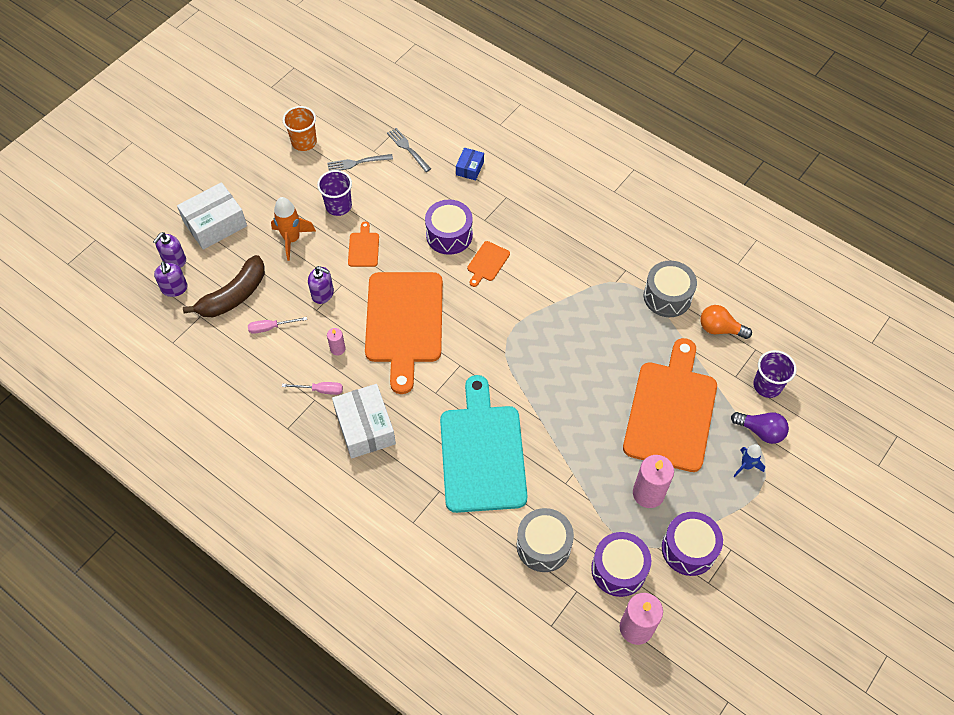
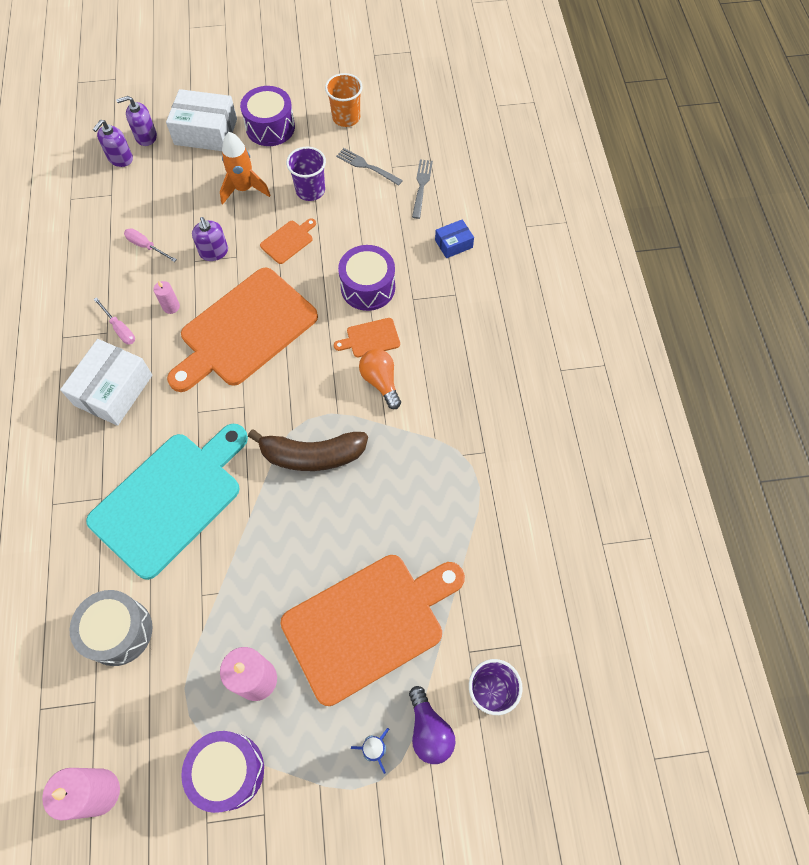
camera: 45 degrees right, 5 degrees up
(233, 296) = (151, 198): brown banana -> brown banana (312, 455)
(619, 569) = (149, 721): purple drum -> purple drum (270, 127)
(667, 296) = (494, 512): grey drum -> none
(720, 329) = (508, 591): orange light bulb -> orange light bulb (381, 382)

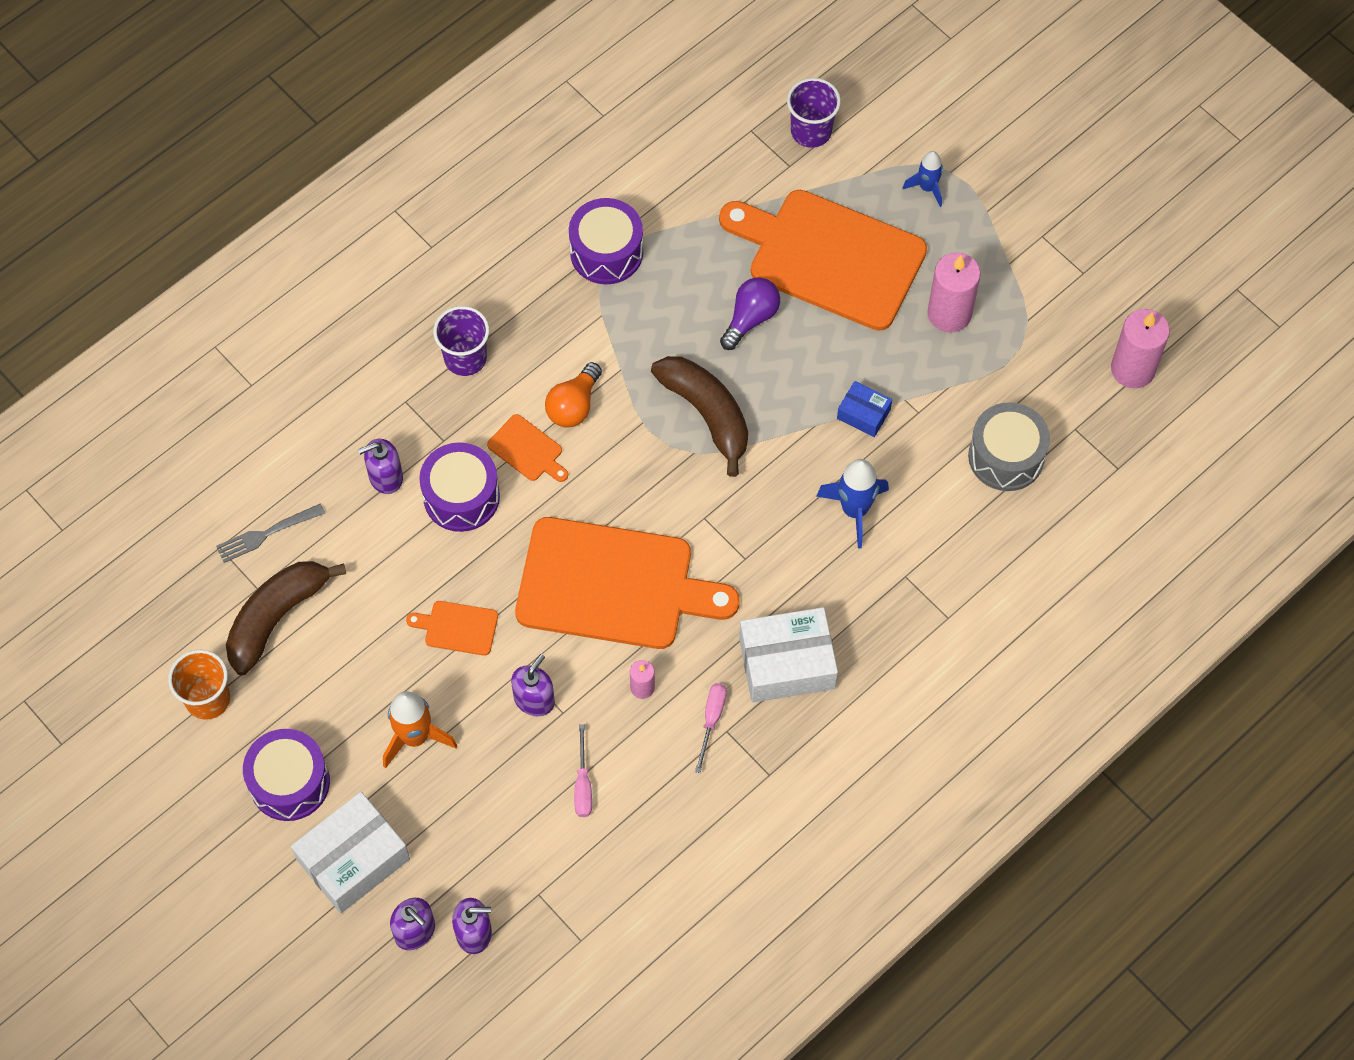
camera: 125 degrees left, 0 degrees up
(170, 499) = (854, 510): turquoise cutting board -> blue rocket
(205, 132) = (353, 859): white box -> white box turned 75 degrees clockwise
(228, 771) = (1035, 284): purple drum -> purple drum (606, 252)
(310, 190) = (362, 657): purple cup -> purple cup (465, 358)
(367, 166) = (277, 617): grey fork -> brown banana
(412, 258) = (385, 477): none -> purple soap dispenser
(429, 730) = (879, 157): purple light bulb -> purple light bulb (750, 318)
(453, 244) = (333, 445): blue box -> blue box (863, 414)

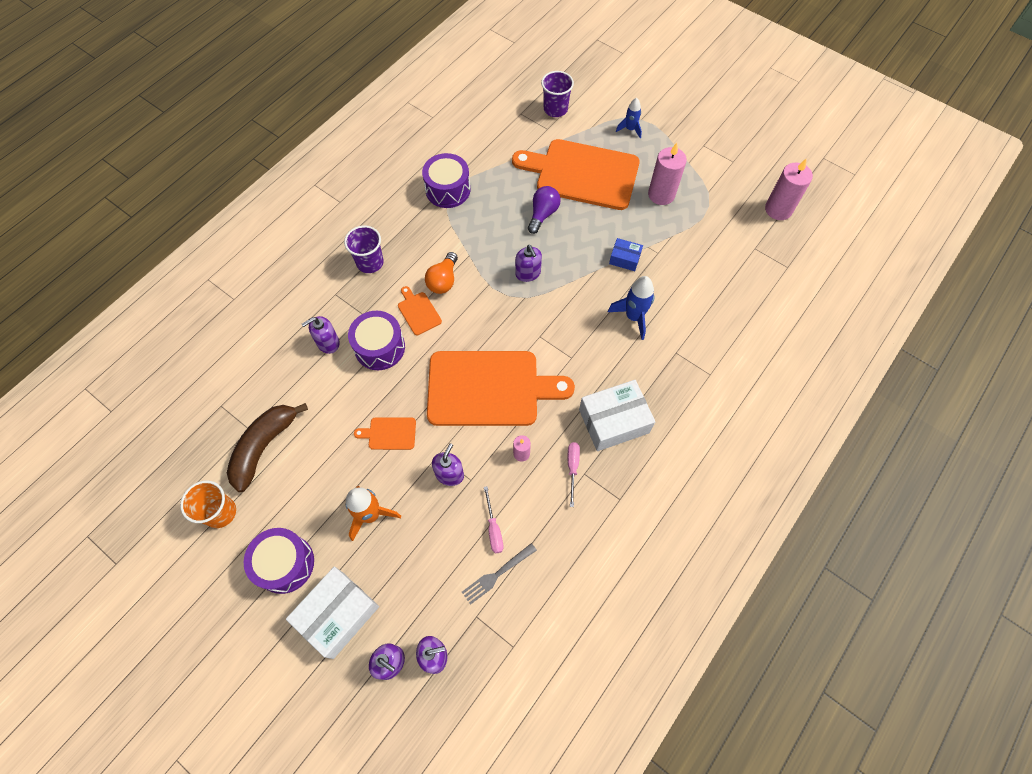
camera: 10 degrees left, 0 degrees up
(267, 534) = (252, 392): grey fork -> grey fork (497, 574)
(527, 450) = (418, 312): orange cutting board -> orange cutting board turned 150 degrees counterclockwise
(707, 414) = (528, 273): brown banana -> purple soap dispenser
(1006, 456) = (718, 270): grey drum -> none

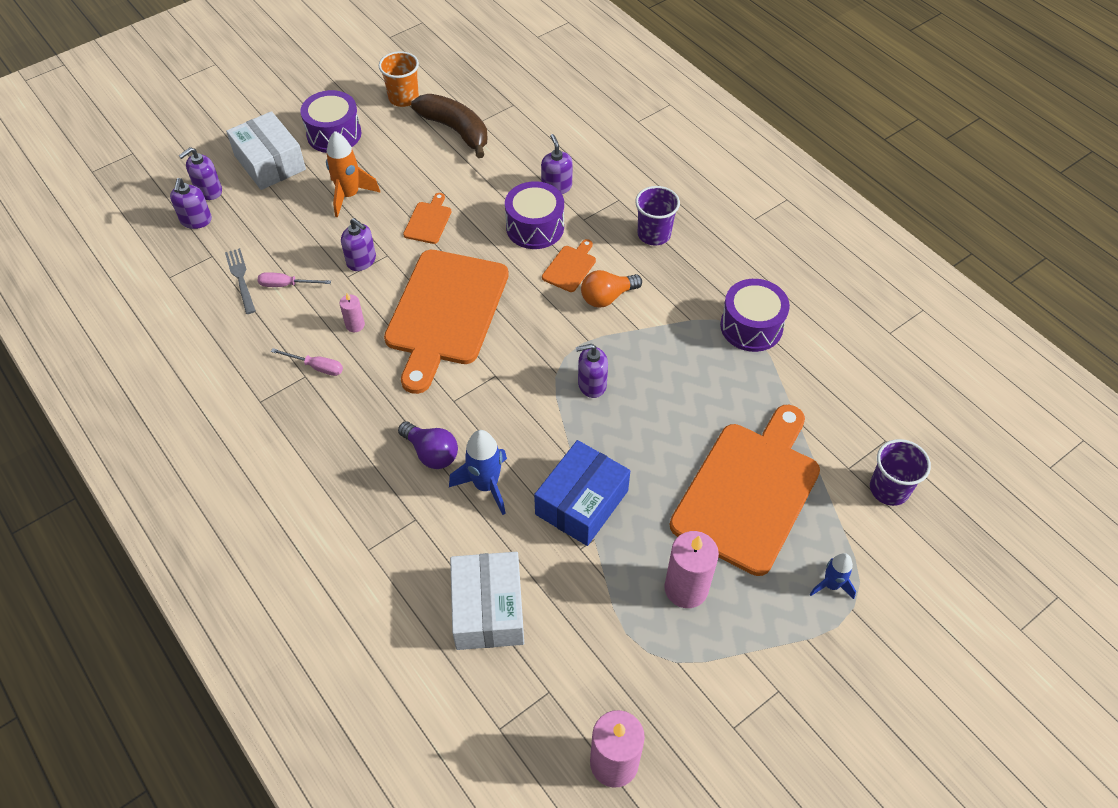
camera: 105 degrees right, 10 degrees down
(418, 312) = (570, 267): orange cutting board -> orange cutting board turned 45 degrees counterclockwise
(443, 280) = (607, 297): orange light bulb -> orange light bulb turned 60 degrees counterclockwise
(543, 214) = (684, 423): purple light bulb -> purple light bulb (431, 453)
(614, 421) = (353, 422): white box -> white box (488, 609)
(624, 259) = (582, 502): blue box -> blue box, size x1.91

